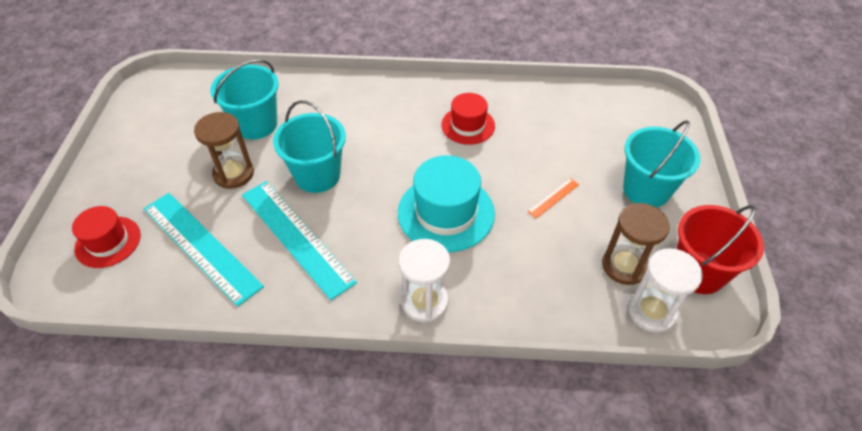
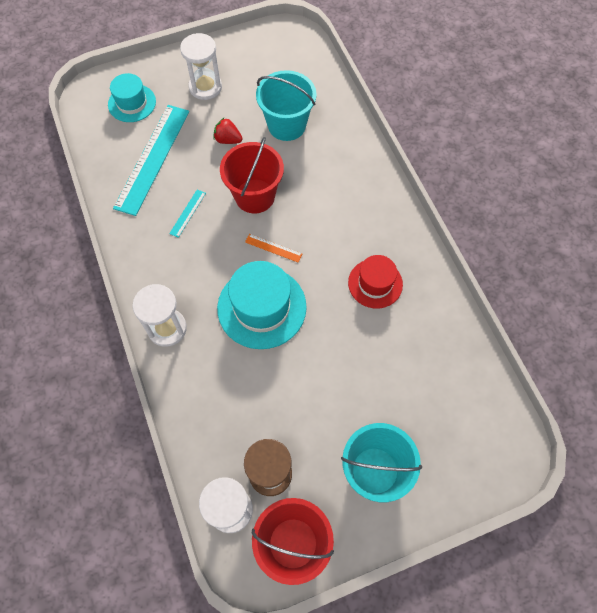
camera: 65 degrees right, 15 degrees up
(108, 242) = (132, 103): red hat -> turquoise hat
(151, 170) = (205, 87): none -> white hourglass
(233, 174) = (228, 140): brown hourglass -> red strawberry
(296, 237) = (187, 213): turquoise ruler -> turquoise ruler, size x0.41
(317, 175) = (254, 196): turquoise bucket -> red bucket
(553, 198) = (322, 389): orange ruler -> orange ruler (273, 248)

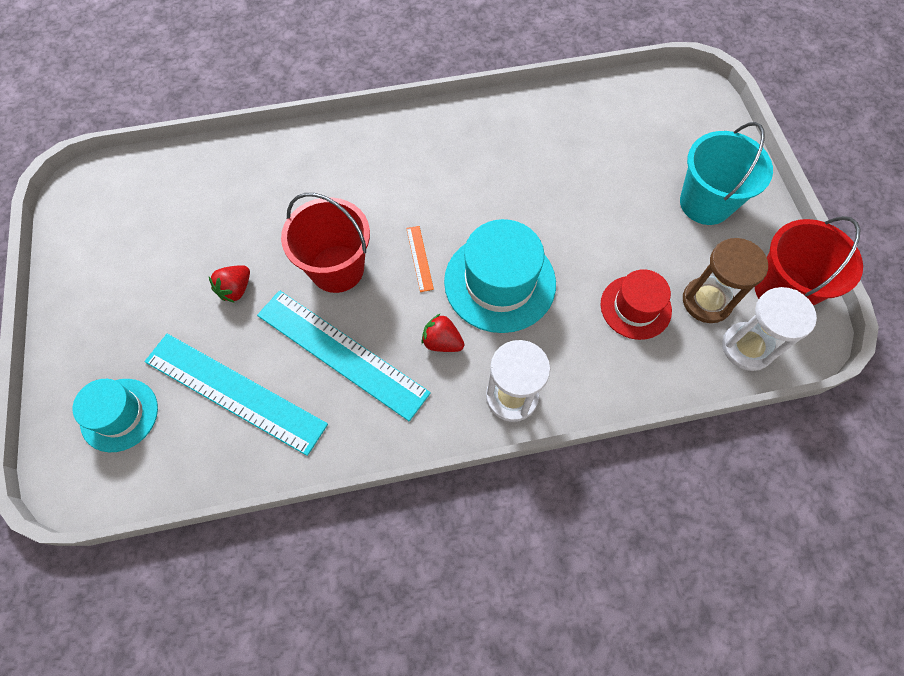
camera: 80 degrees left, 0 degrees up
(187, 213) = (341, 353): turquoise ruler -> turquoise ruler, size x2.43
(205, 87) = (131, 307): white hourglass -> none
(205, 275) = (442, 342): none -> red strawberry
(273, 248) = (419, 258): orange ruler -> orange ruler turned 45 degrees counterclockwise
(287, 125) = (237, 216): turquoise bucket -> none
(375, 283) = (488, 163): red hat -> red hat (635, 307)

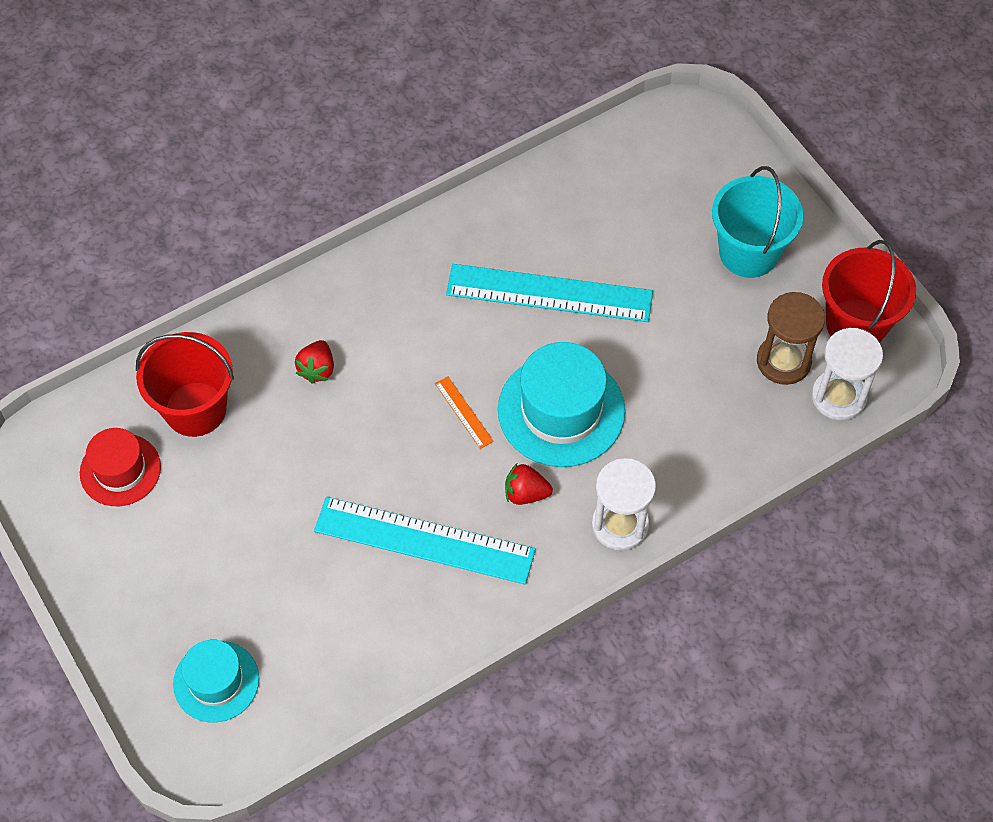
camera: 20 degrees left, 5 degrees down
(235, 392) = (329, 617): turquoise ruler -> turquoise ruler (549, 293)
(236, 289) = (276, 511): red strawberry -> red strawberry (317, 369)
(337, 269) = (378, 453): red bucket -> red bucket (195, 409)
(635, 307) = (713, 391): red hat -> red hat (120, 470)

